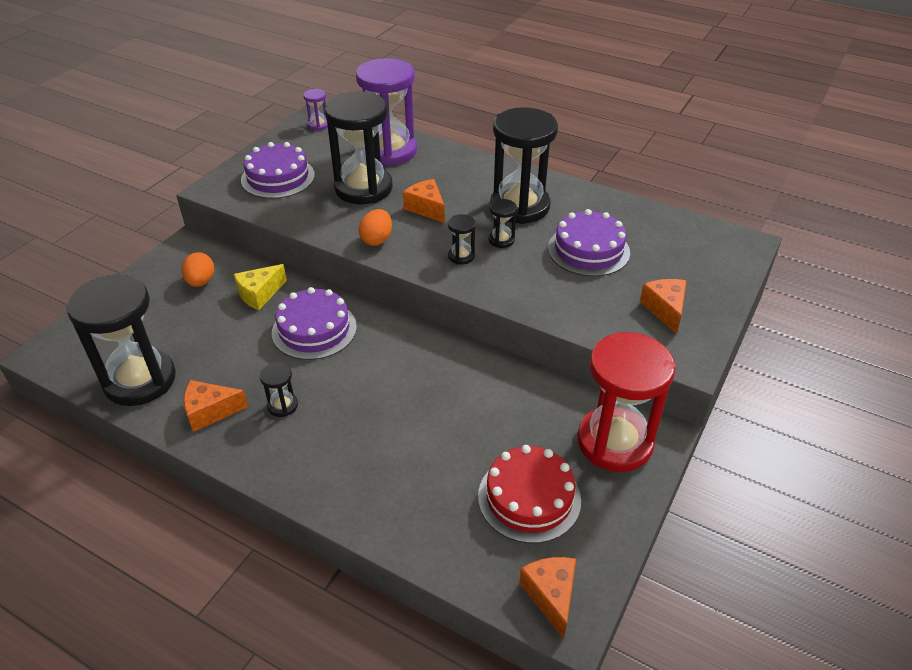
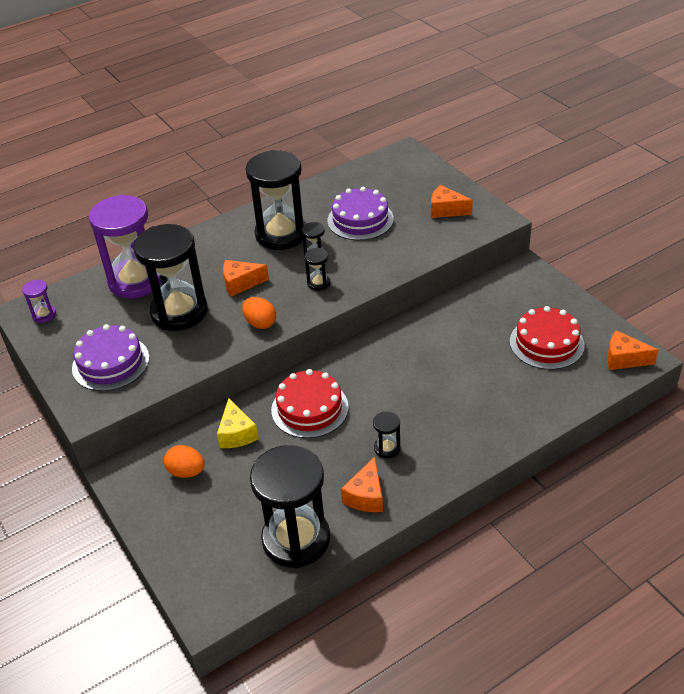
camera: 60 degrees left, 0 degrees up
(314, 329) = (309, 408): purple cake -> red cake
(614, 442) = (521, 289): red hourglass -> none

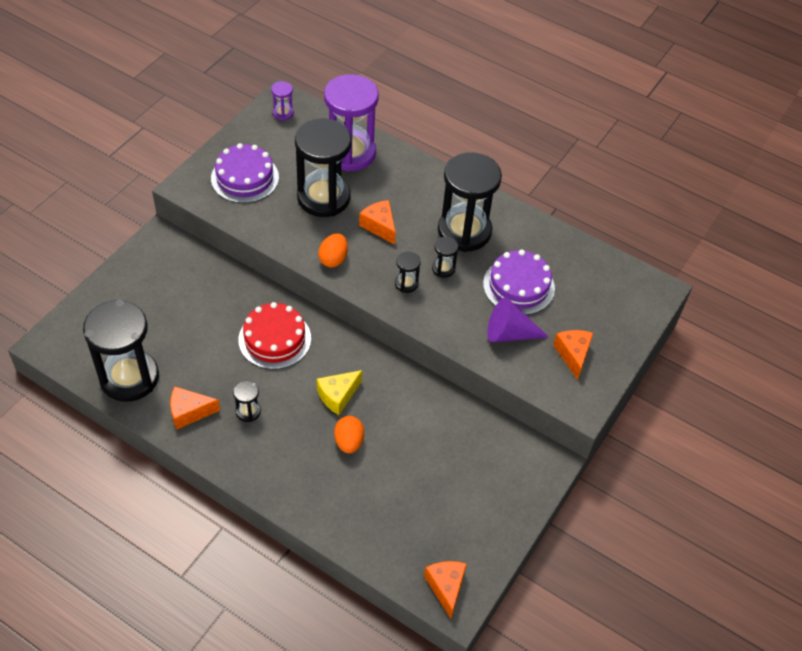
camera: 60 degrees right, 10 degrees up
(186, 472) = (175, 280): orange egg -> orange egg (349, 442)
(236, 433) = (227, 297): yellow cheese -> yellow cheese (338, 395)
(407, 237) = (509, 333): none -> purple cone
(546, 343) = (439, 509): red cake -> none

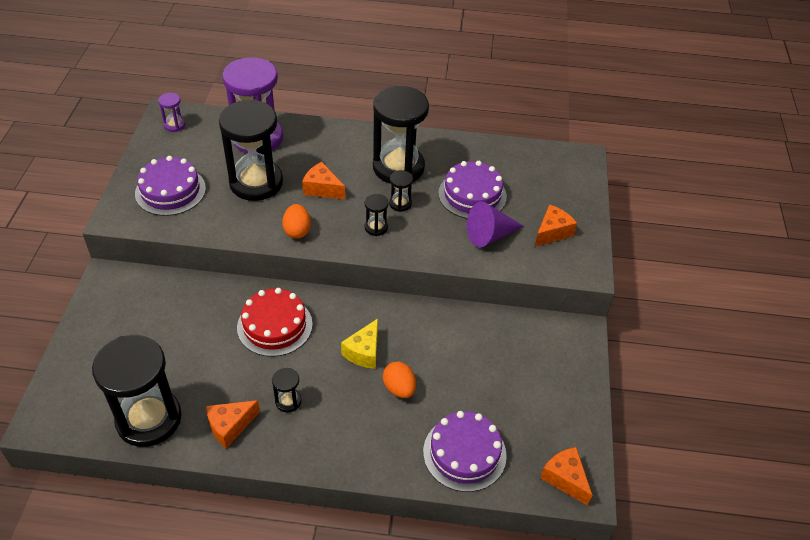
camera: 25 degrees left, 5 degrees down
(371, 524) = (464, 453): none -> purple cake
(573, 355) = (552, 232): orange cheese -> orange cheese turned 75 degrees clockwise

